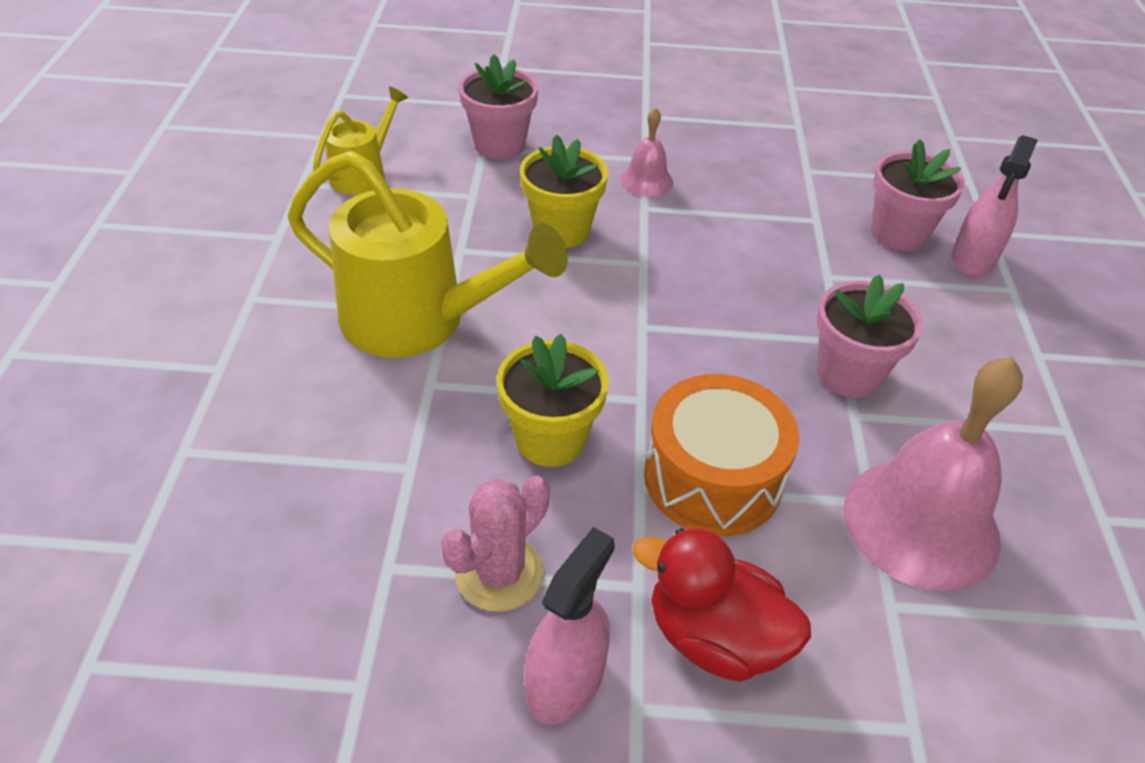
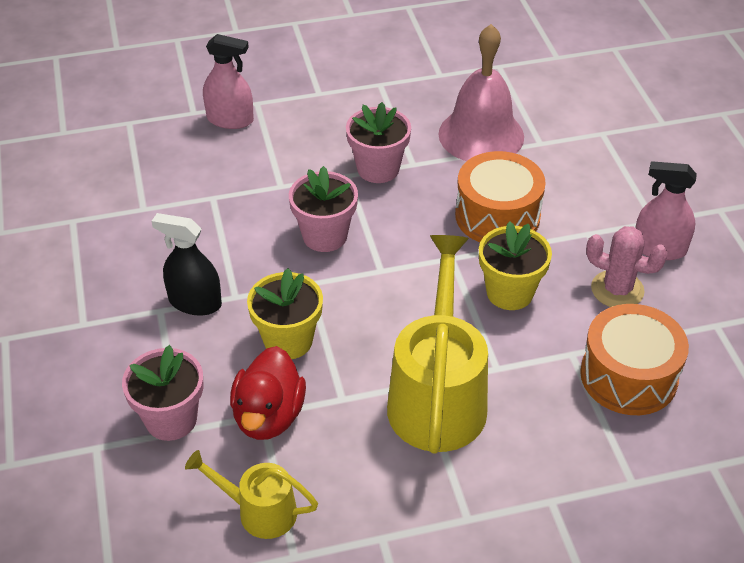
camera: 105 degrees left, 0 degrees up
(335, 516) = (628, 376): none -> orange drum
(646, 181) = (195, 302): pink bell -> black spray bottle
(714, 637) = (599, 200): red duck -> red duck (268, 416)
(898, 233) = (214, 155): pink flower pot -> pink flower pot (325, 236)

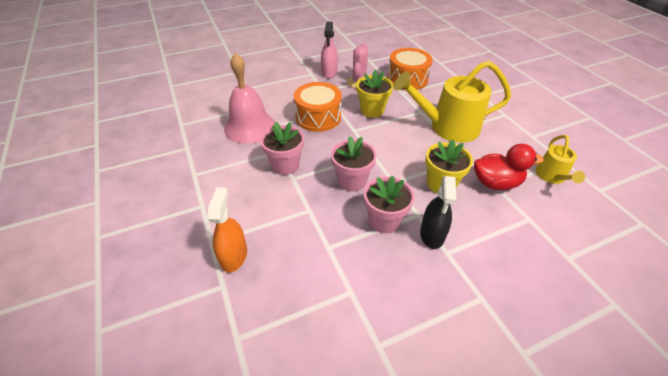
camera: 100 degrees left, 0 degrees up
(171, 419) = (525, 225): pink flower pot -> pink flower pot (384, 220)
(230, 119) = (234, 256): pink spray bottle -> orange spray bottle

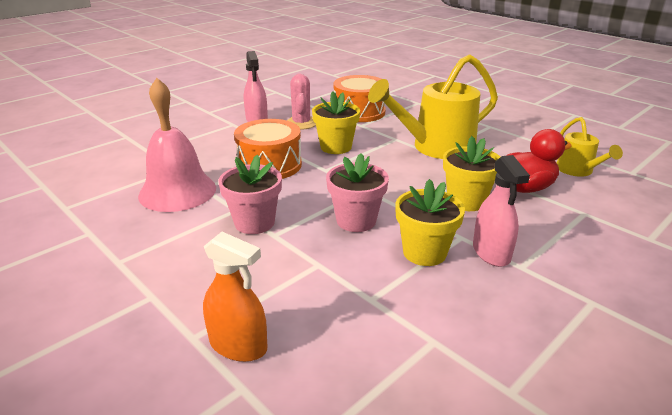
camera: 20 degrees left, 15 degrees down
(234, 256) = (238, 345): orange spray bottle -> orange spray bottle turned 135 degrees clockwise
(384, 220) = (424, 252): pink flower pot -> yellow flower pot
(432, 234) = (491, 252): black spray bottle -> pink spray bottle

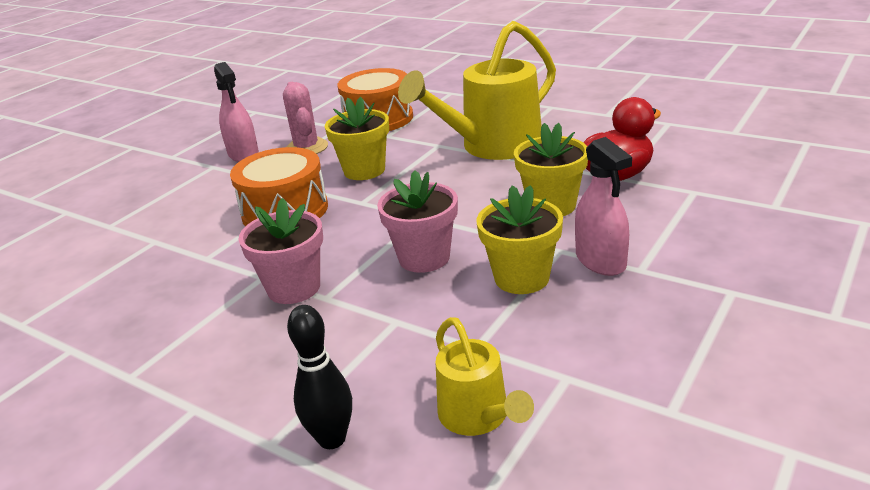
camera: 10 degrees left, 0 degrees up
(177, 191) = (172, 270): pink bell -> none
(238, 345) = (332, 439): orange spray bottle -> black bowling pin
(578, 171) = (672, 142): yellow watering can -> yellow watering can (479, 417)

